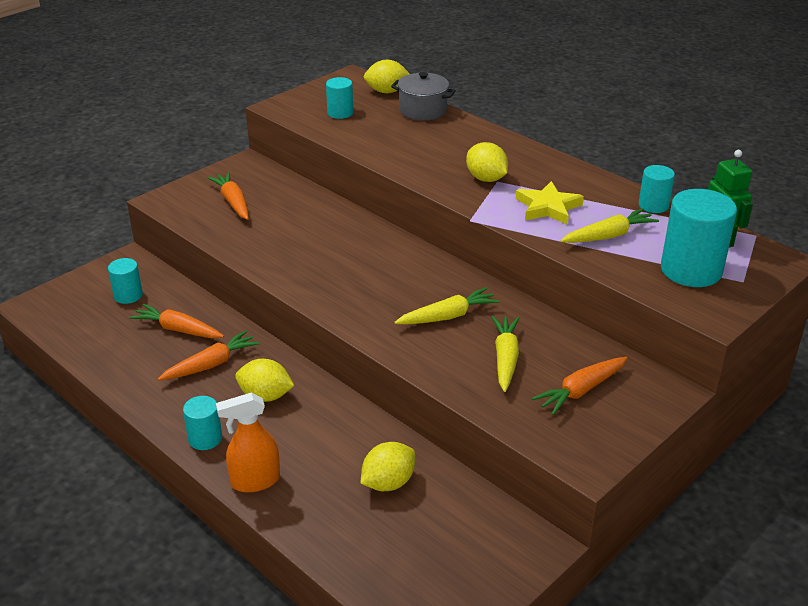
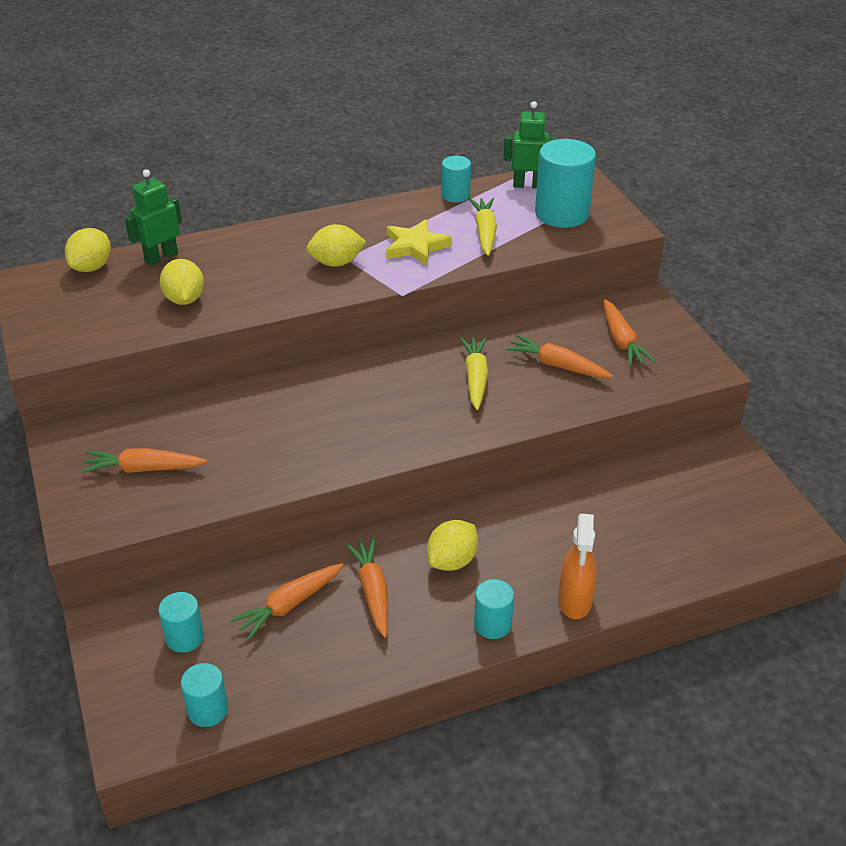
camera: 65 degrees left, 5 degrees up
(340, 113) = (106, 312): turquoise cylinder -> turquoise cylinder (208, 710)
(388, 483) = (620, 510): yellow lemon -> yellow lemon (184, 299)
(423, 110) = (161, 257): grey pot -> green robot
(505, 358) = (557, 365): yellow carrot -> orange carrot

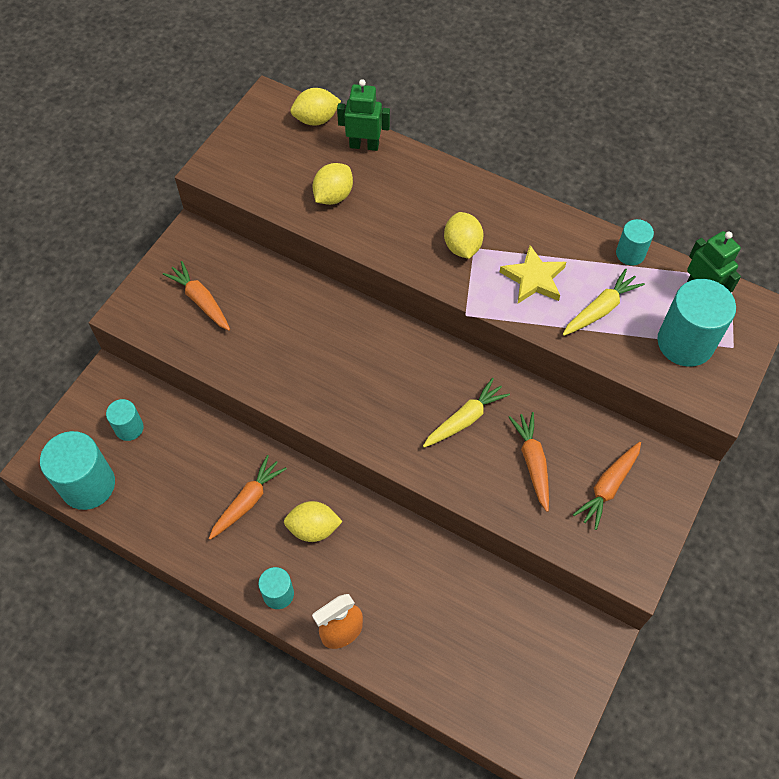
camera: 50 degrees right, 20 degrees up
(208, 710) = (88, 485): turquoise cylinder -> turquoise cylinder, size x1.84
(289, 605) = (198, 463): orange carrot -> none
(336, 263) = (462, 246): yellow lemon -> yellow lemon turned 45 degrees clockwise

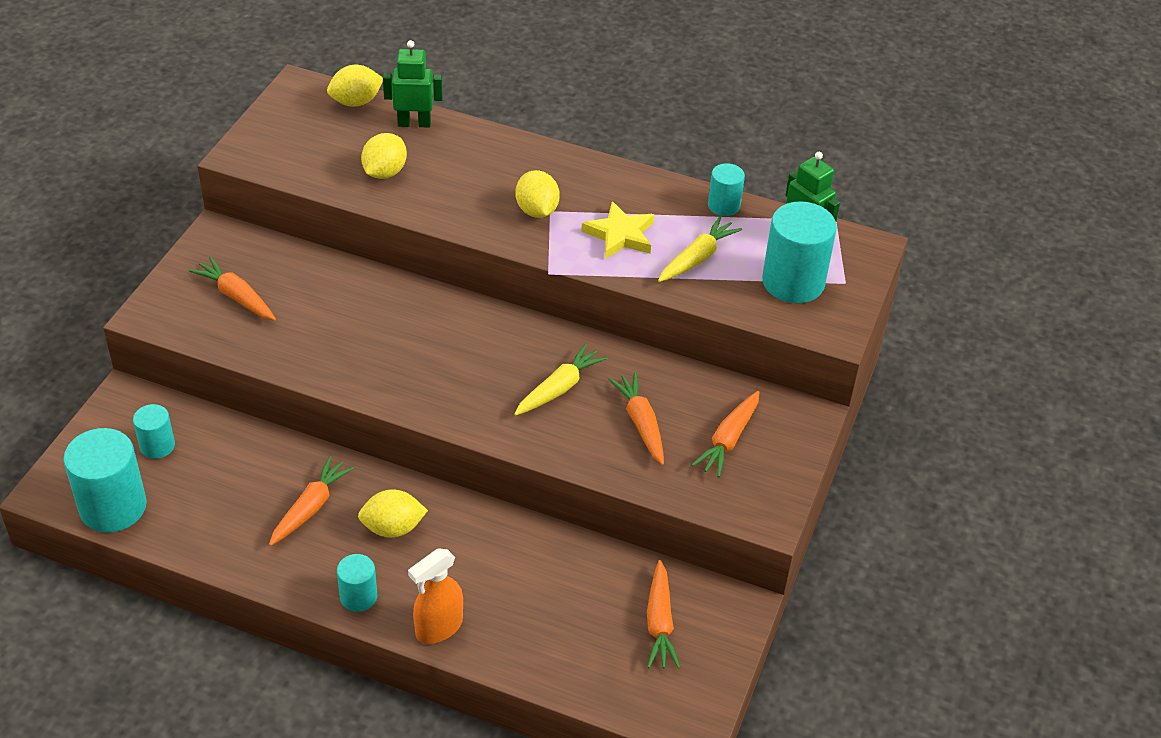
camera: 10 degrees left, 15 degrees down
(529, 648) = (659, 623): none -> orange carrot

